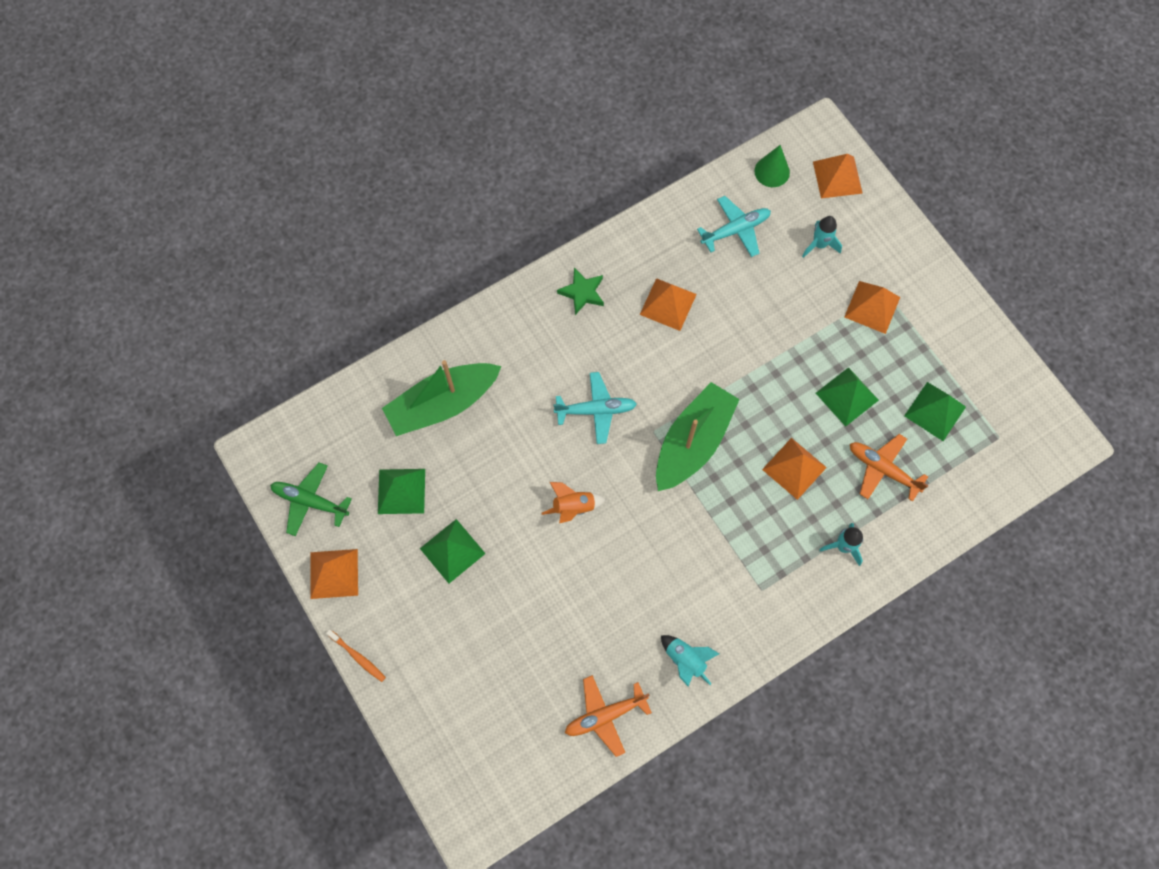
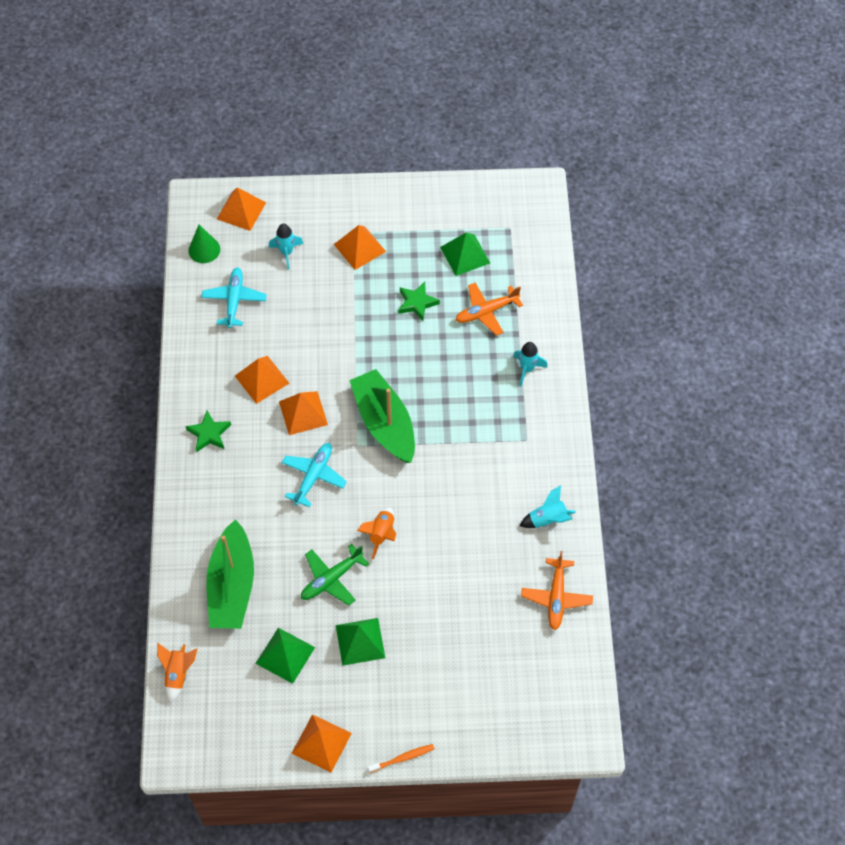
camera: 60 degrees left, 10 degrees down
(310, 501) = (247, 732): green plane -> green plane (331, 579)
(333, 409) = (178, 674): none -> orange rocket
(794, 468) = (448, 367): orange pyramid -> orange pyramid (303, 413)
(847, 396) = (417, 303): green pyramid -> green star

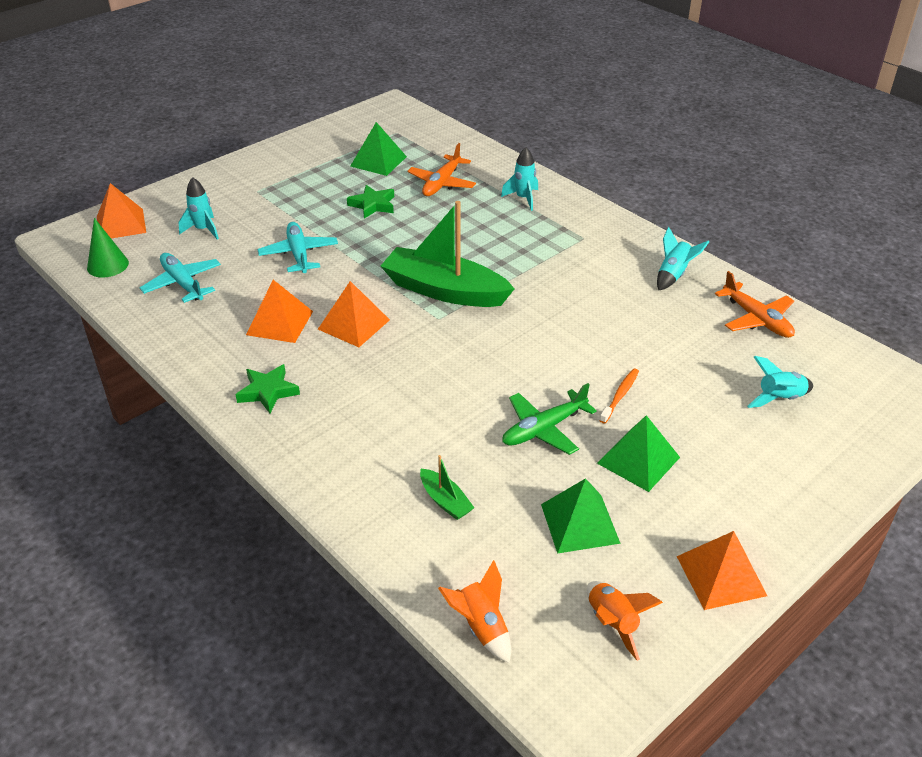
camera: 40 degrees left, 20 degrees down
(232, 586) = (445, 501): green boat -> green boat, size x0.44
(314, 476) = (423, 362): turquoise plane -> turquoise plane (299, 254)
(331, 579) = (543, 429): green plane -> green plane turned 45 degrees clockwise
(359, 248) = (274, 197): orange pyramid -> none
(381, 534) = (546, 367): orange rocket -> orange rocket (612, 623)
(402, 758) = (813, 528): orange toothbrush -> orange toothbrush (620, 396)
(491, 666) = (779, 399): none -> turquoise rocket

